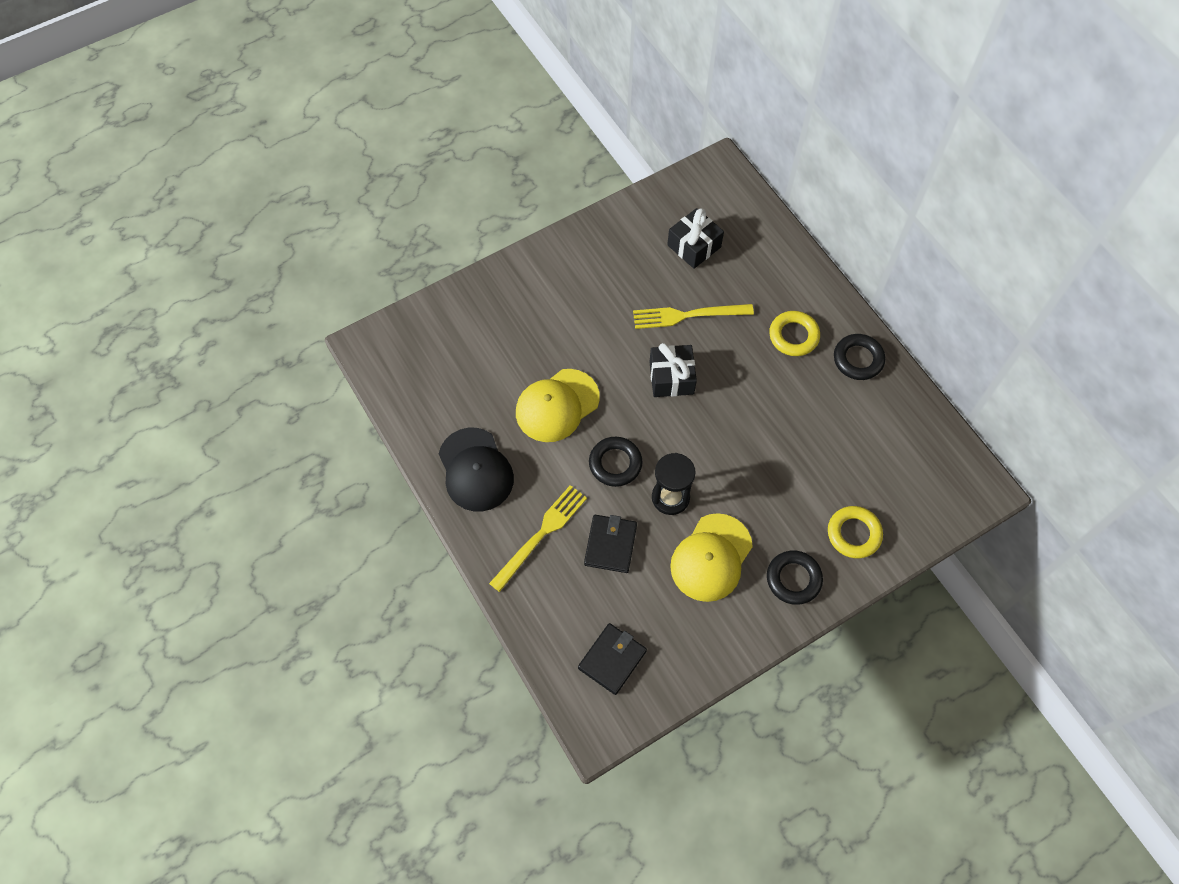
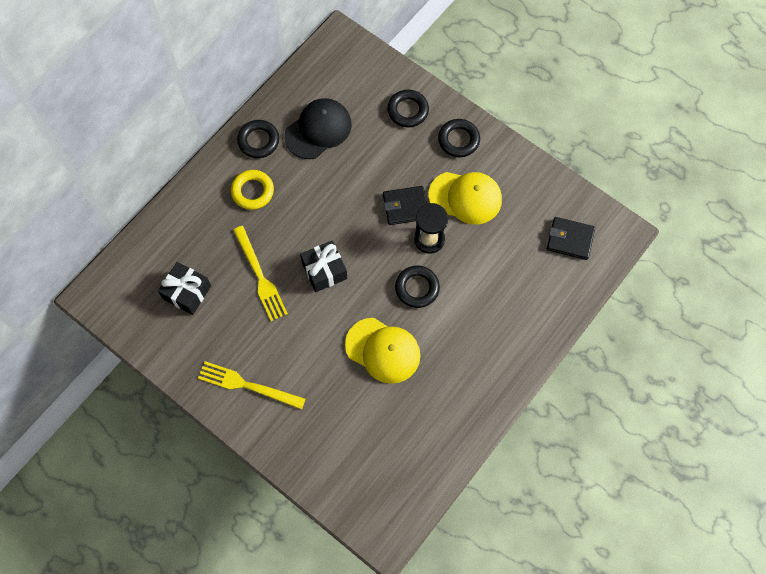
camera: 110 degrees left, 5 degrees up
(475, 470) = (465, 393): black cap -> black cap (318, 130)
(541, 535) = (498, 322): yellow fork -> yellow fork (248, 385)
(610, 545) = (485, 269): black wallet -> black wallet (405, 207)
(854, 534) = (408, 110): yellow ring -> black ring

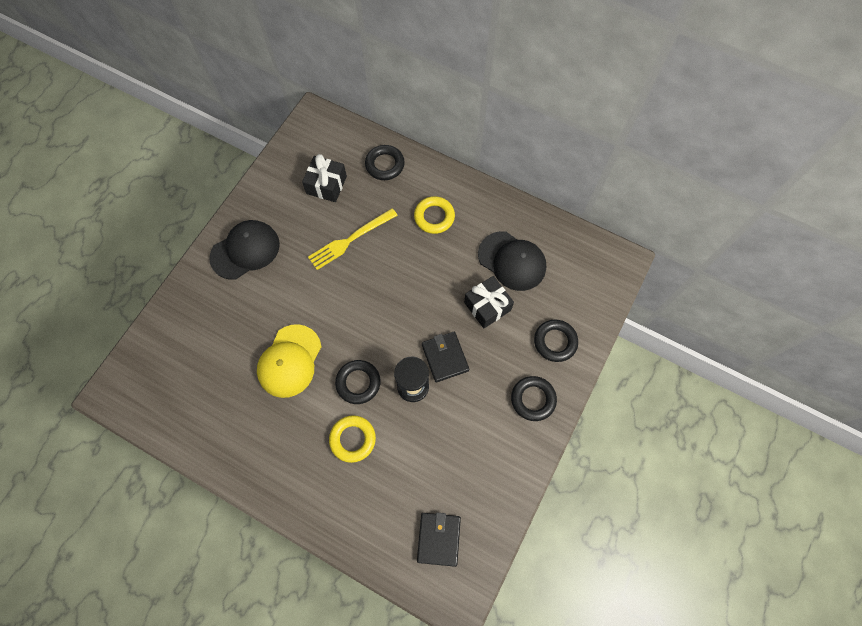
camera: 80 degrees right, 0 degrees up
(248, 385) = (245, 250): yellow fork -> black cap
(258, 141) = (487, 211): black ring -> black ring (385, 165)
(324, 271) = (364, 294): black gift -> black gift (487, 306)
(465, 197) = (467, 416): yellow cap -> none
(471, 300) = (353, 439): none -> yellow ring

